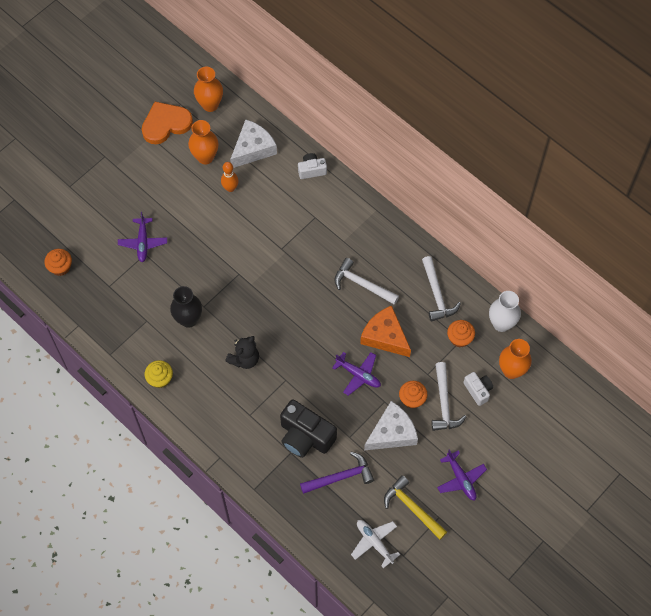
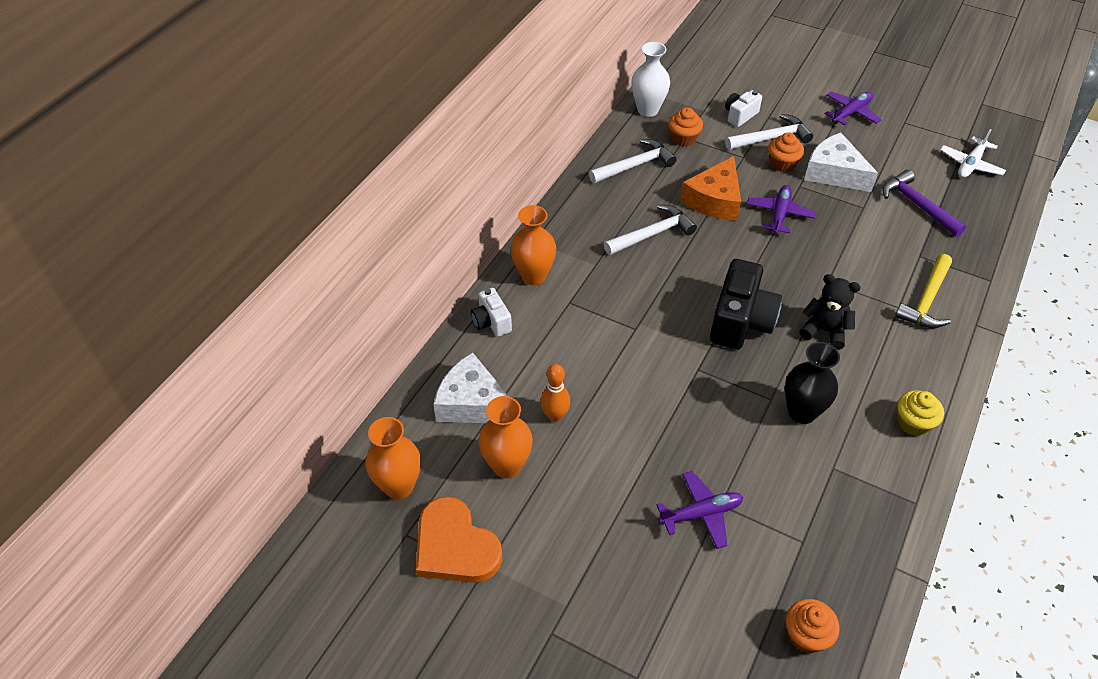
camera: 105 degrees left, 15 degrees down
(305, 436) = (890, 246): black camera -> black camera (740, 321)
(362, 284) = (652, 234): white hammer -> white hammer turned 135 degrees counterclockwise
(412, 508) = (909, 143): yellow hammer -> yellow hammer (926, 300)
(511, 370) = (701, 95): orange vase -> orange vase (533, 276)

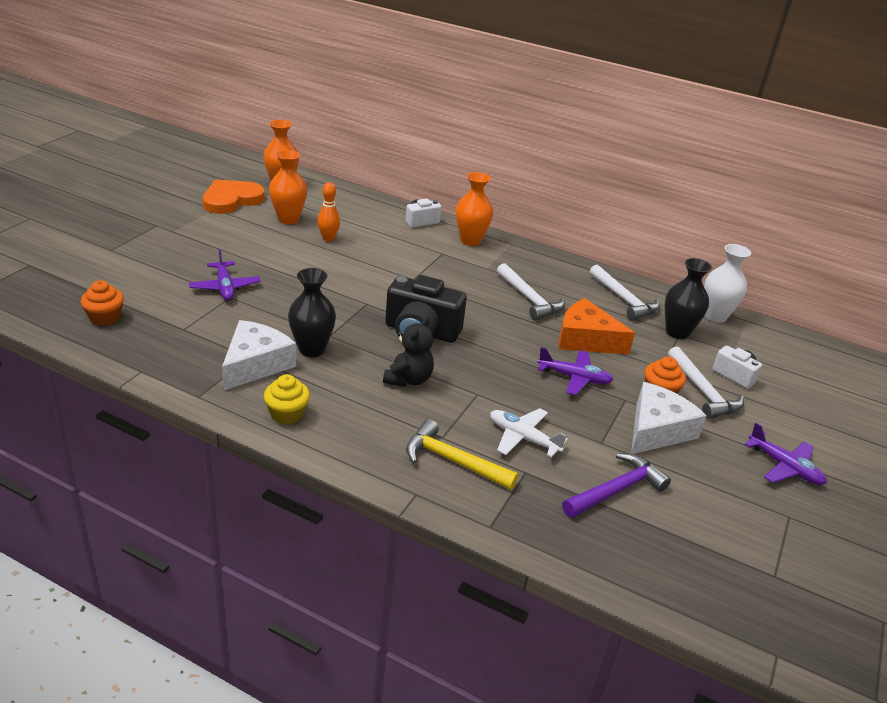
camera: 85 degrees right, 15 degrees down
(473, 403) = (344, 211): white cheese -> white cheese (256, 364)
(683, 138) = (677, 332): orange cupcake -> black vase
(970, 164) = (720, 566): white plane -> white plane (523, 438)

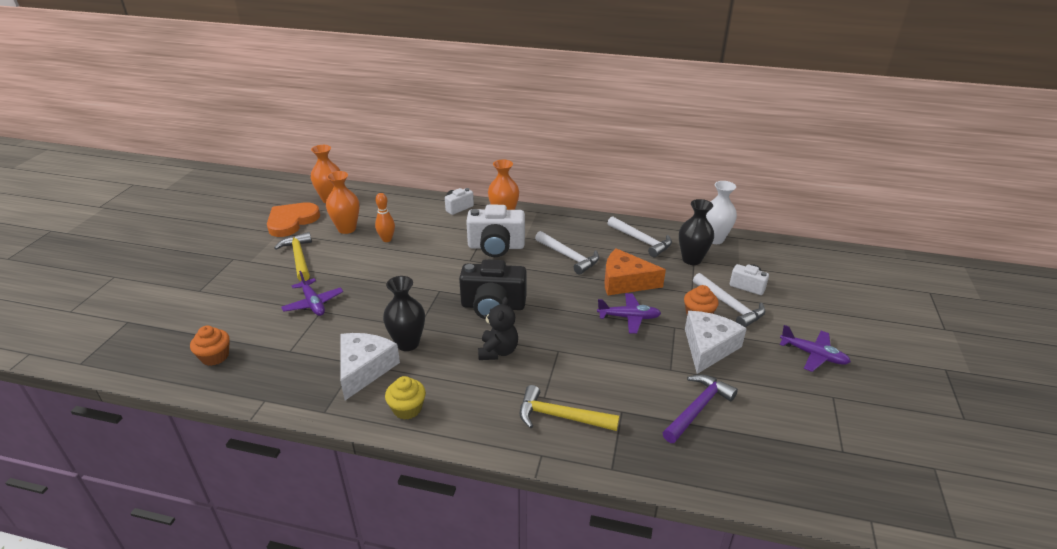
camera: 10 degrees left, 0 degrees up
(226, 238) = (299, 257): none -> yellow hammer
(449, 271) = (496, 247): none -> white camera
(523, 438) = (608, 381): white plane -> none

